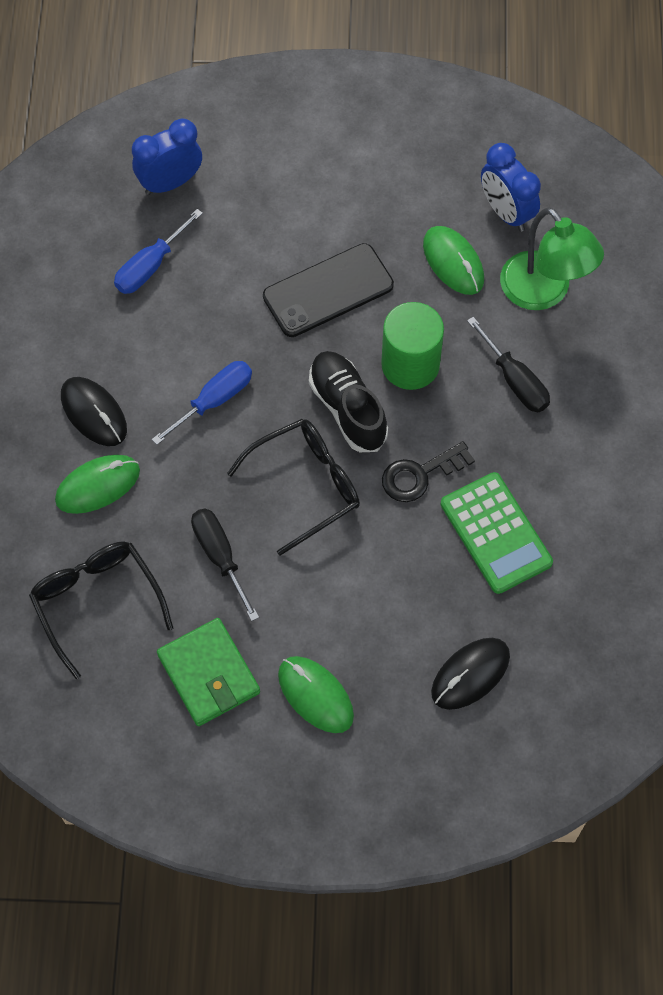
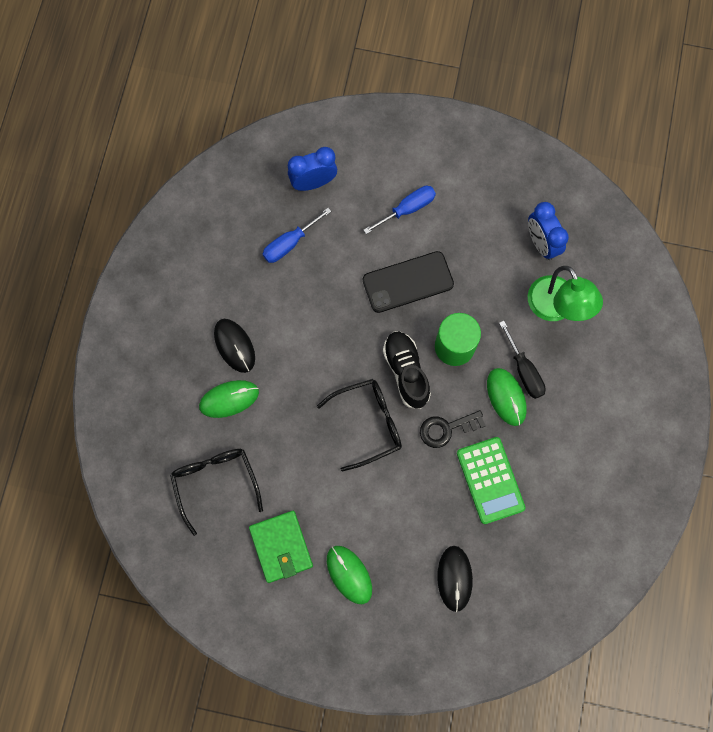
camera: 10 degrees right, 10 degrees up
(214, 400) = (317, 350): blue screwdriver -> blue screwdriver (407, 209)
(220, 556) = (302, 464): black screwdriver -> none
(453, 262) = (497, 275): green mouse -> green mouse (506, 397)
(470, 674) = (454, 578): black mouse -> black mouse turned 60 degrees counterclockwise

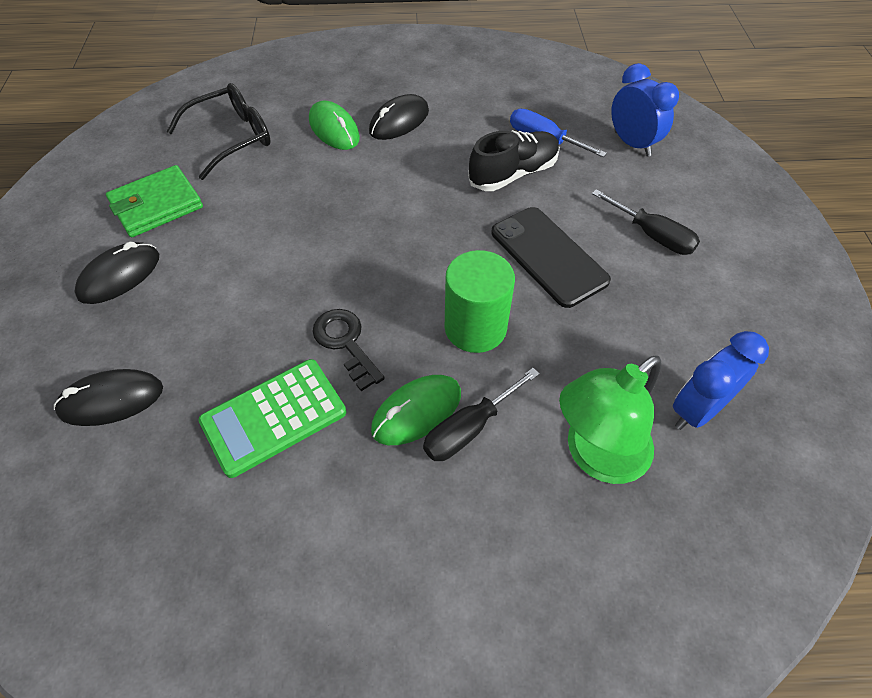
camera: 75 degrees right, 20 degrees down
(349, 574) = (119, 276): green mouse -> black mouse
(367, 424) = (332, 254): black glasses -> none
(406, 372) = (418, 280): black shoe -> black shoe (513, 174)
(407, 209) = (652, 235): blue screwdriver -> black screwdriver

